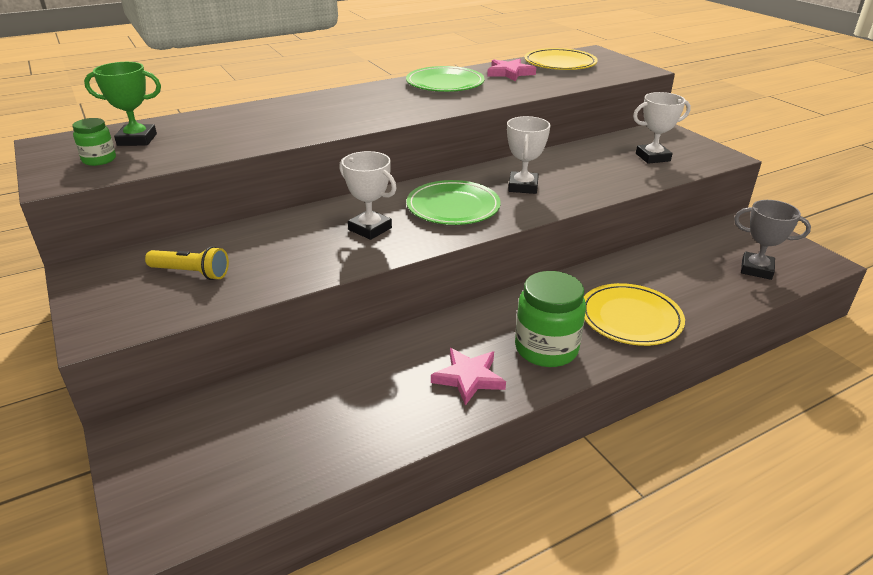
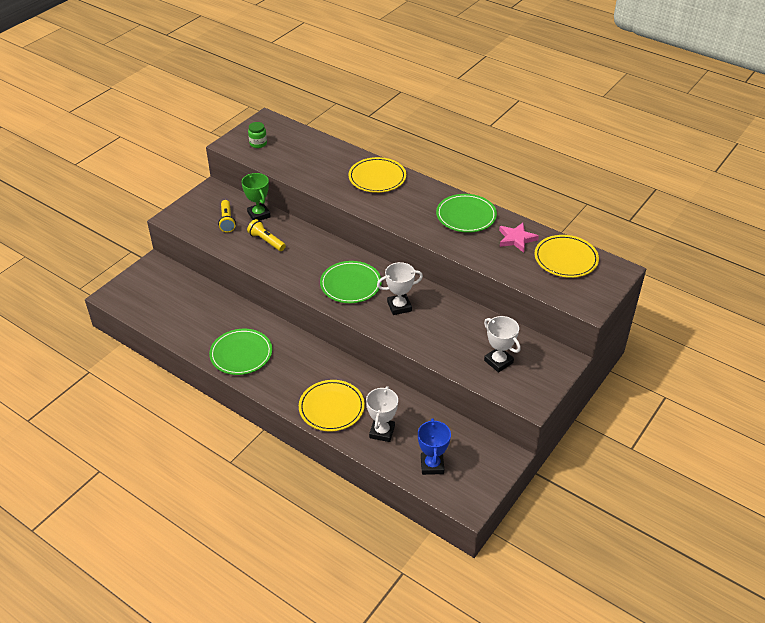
camera: 65 degrees right, 10 degrees up
(137, 140) = (288, 142): green trophy -> green trophy (259, 215)
(288, 248) = (266, 241): none -> yellow flashlight
(311, 107) = (377, 177): none -> yellow plate
(370, 229) = (303, 261): white trophy -> white trophy (382, 432)
(468, 378) = (241, 354): pink star -> green plate
(546, 349) = (281, 377): green jar -> none
(756, 269) = (432, 465): grey trophy -> blue trophy

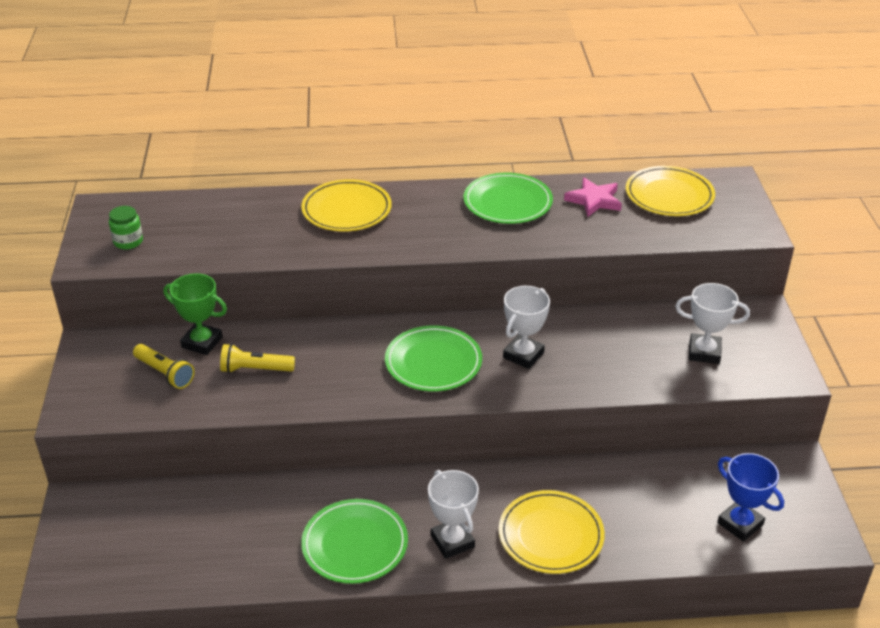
camera: 40 degrees left, 5 degrees down
(382, 432) = (642, 524): white trophy -> white trophy (452, 541)

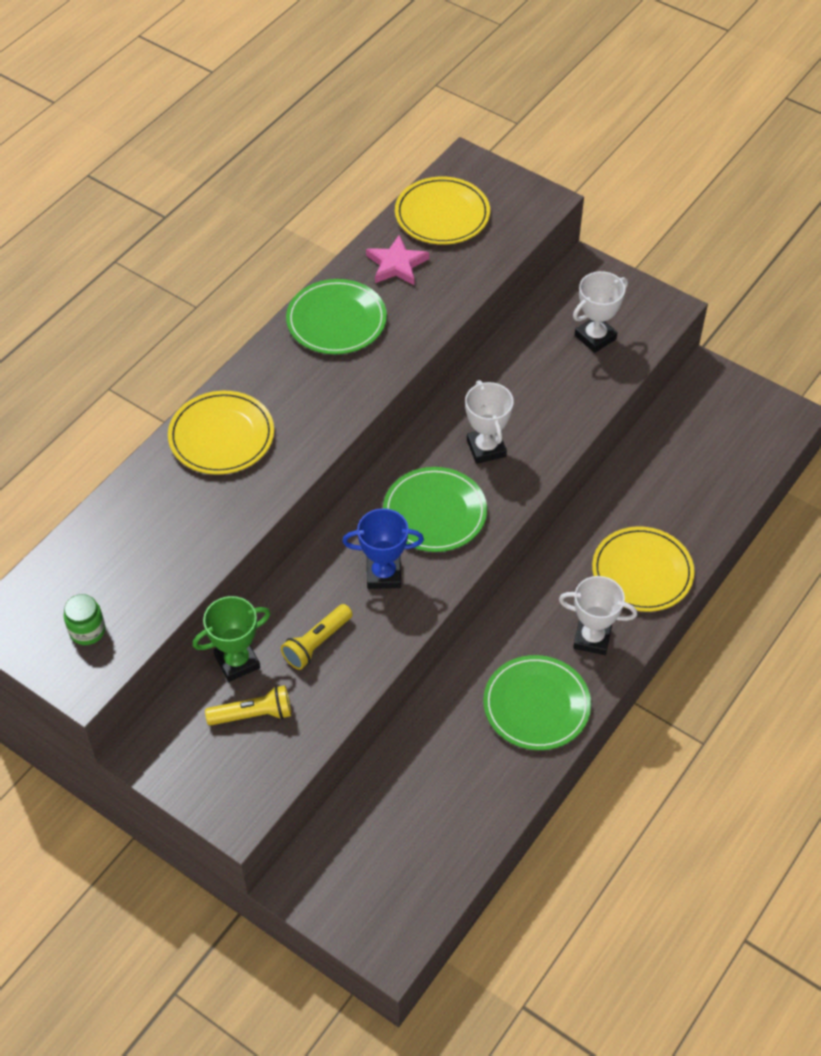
camera: 50 degrees left, 15 degrees up
(740, 524) = (733, 453): blue trophy -> blue trophy (383, 574)

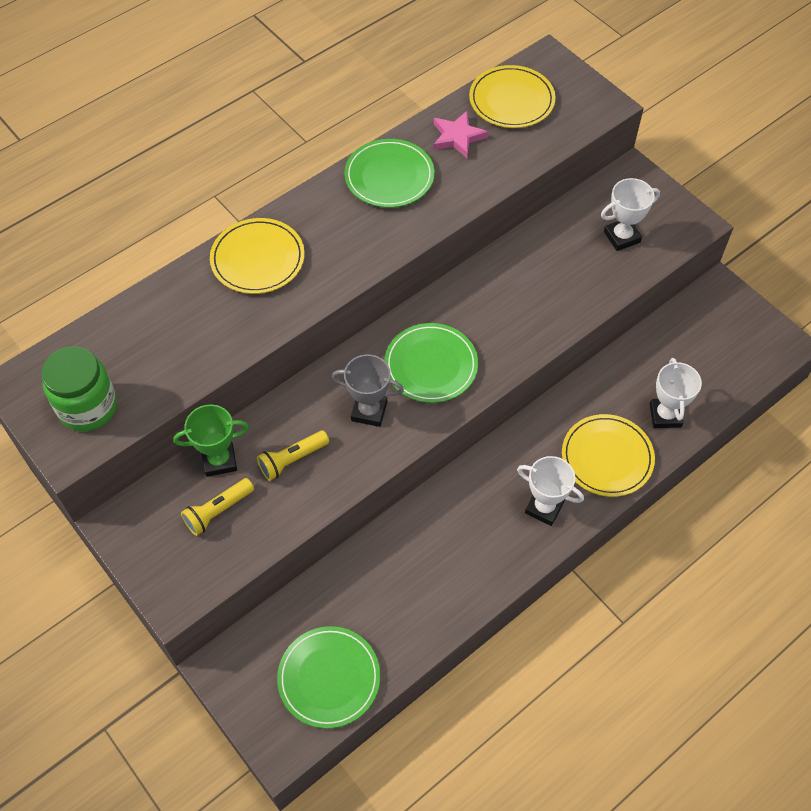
camera: 15 degrees right, 5 degrees up
(87, 631) = (88, 407): green jar -> green jar, size x1.87
(253, 715) = (218, 511): yellow flashlight -> yellow flashlight turned 135 degrees clockwise
(383, 574) = (369, 411): blue trophy -> grey trophy
(486, 448) = (494, 317): white trophy -> white trophy (665, 415)
(536, 705) = (476, 557): green plate -> green plate (329, 678)

